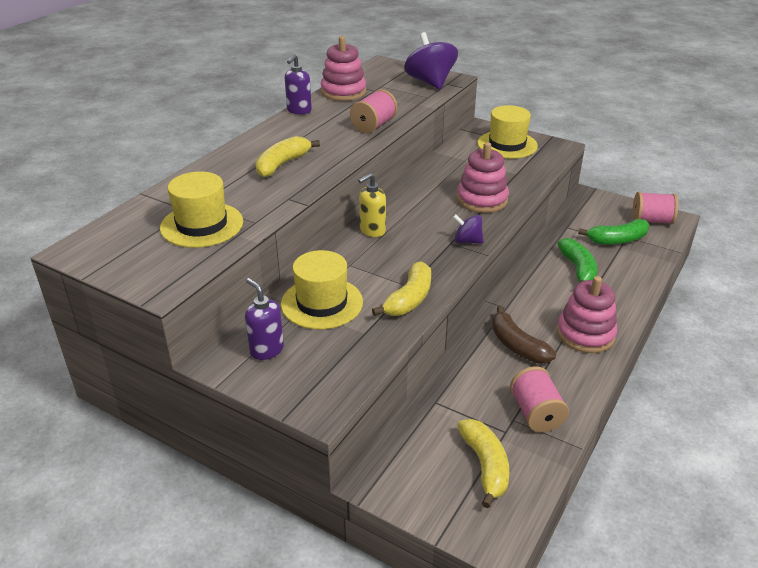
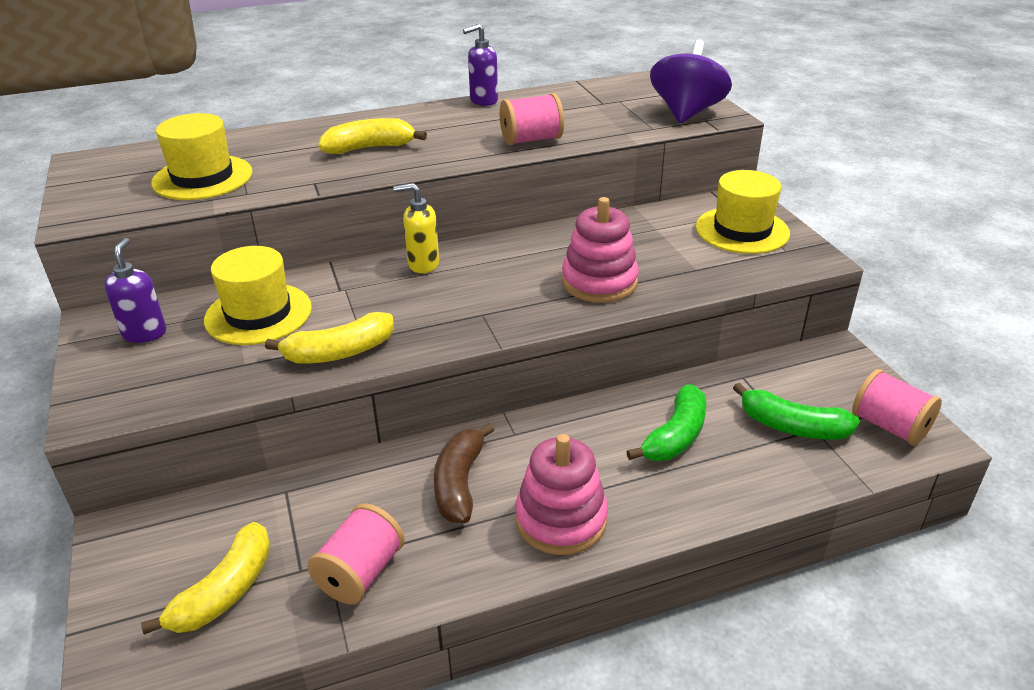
camera: 40 degrees right, 0 degrees up
(343, 92) = (565, 95): pink stacking toy -> none
(467, 241) = (503, 321): purple spinning top -> none

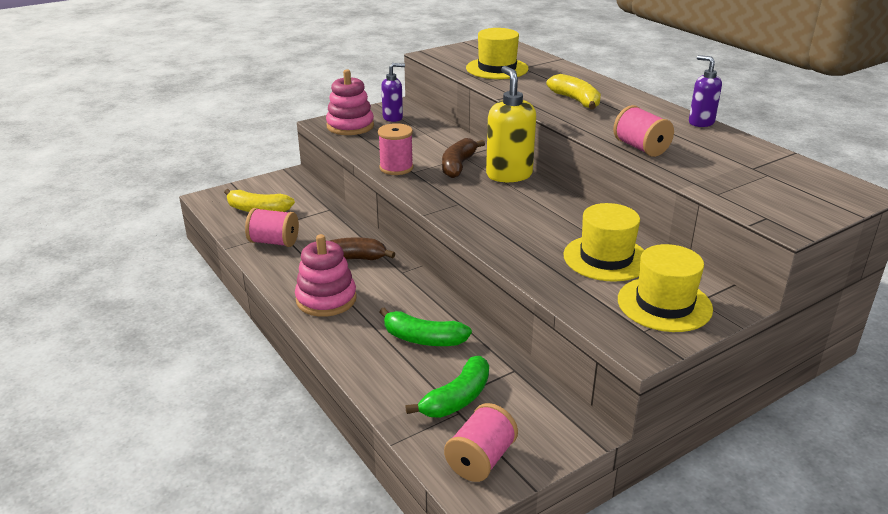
camera: 75 degrees right, 5 degrees down
(258, 314) = (424, 139): yellow hat -> yellow hat (606, 258)
(339, 352) = (396, 168): yellow banana -> pink spool
(369, 298) = (458, 165): none -> brown banana
(423, 264) = (509, 175): yellow soap dispenser -> yellow soap dispenser, size x1.65
(599, 282) = (526, 241): pink stacking toy -> pink stacking toy (350, 126)
(686, 113) = (773, 207): purple spinning top -> none
(792, 427) = (457, 399): green banana -> green banana turned 150 degrees counterclockwise

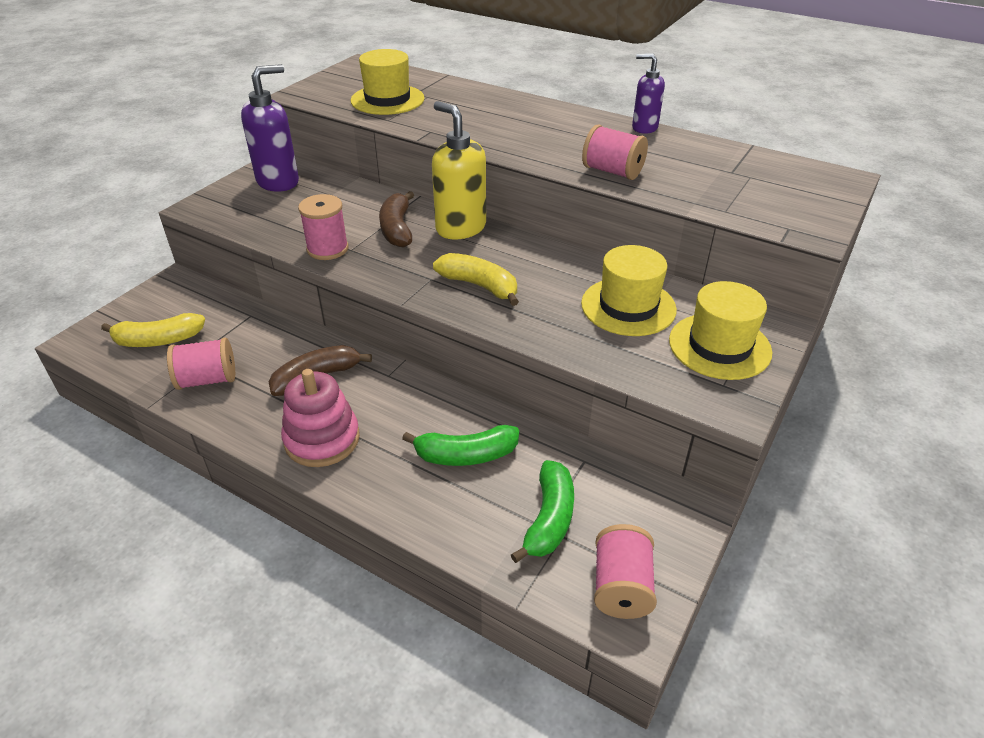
camera: 25 degrees left, 10 degrees up
(350, 126) = (233, 204): pink stacking toy -> none
(393, 118) = (278, 182): purple soap dispenser -> purple soap dispenser, size x1.65
(576, 100) = (503, 125): yellow banana -> yellow banana (480, 286)

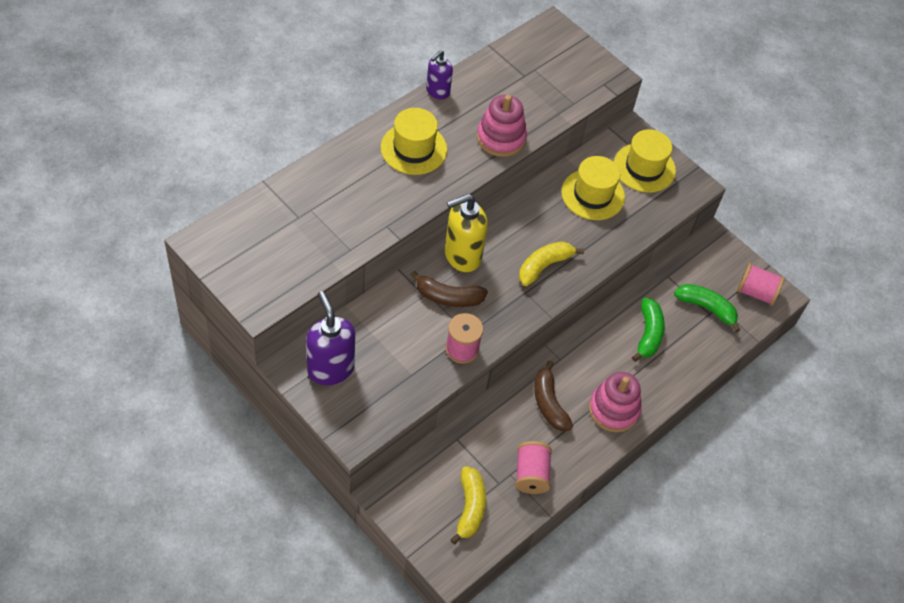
camera: 80 degrees left, 15 degrees up
(387, 100) = (306, 240): yellow hat -> yellow hat (413, 149)
(612, 171) = (501, 138): pink spool -> pink stacking toy

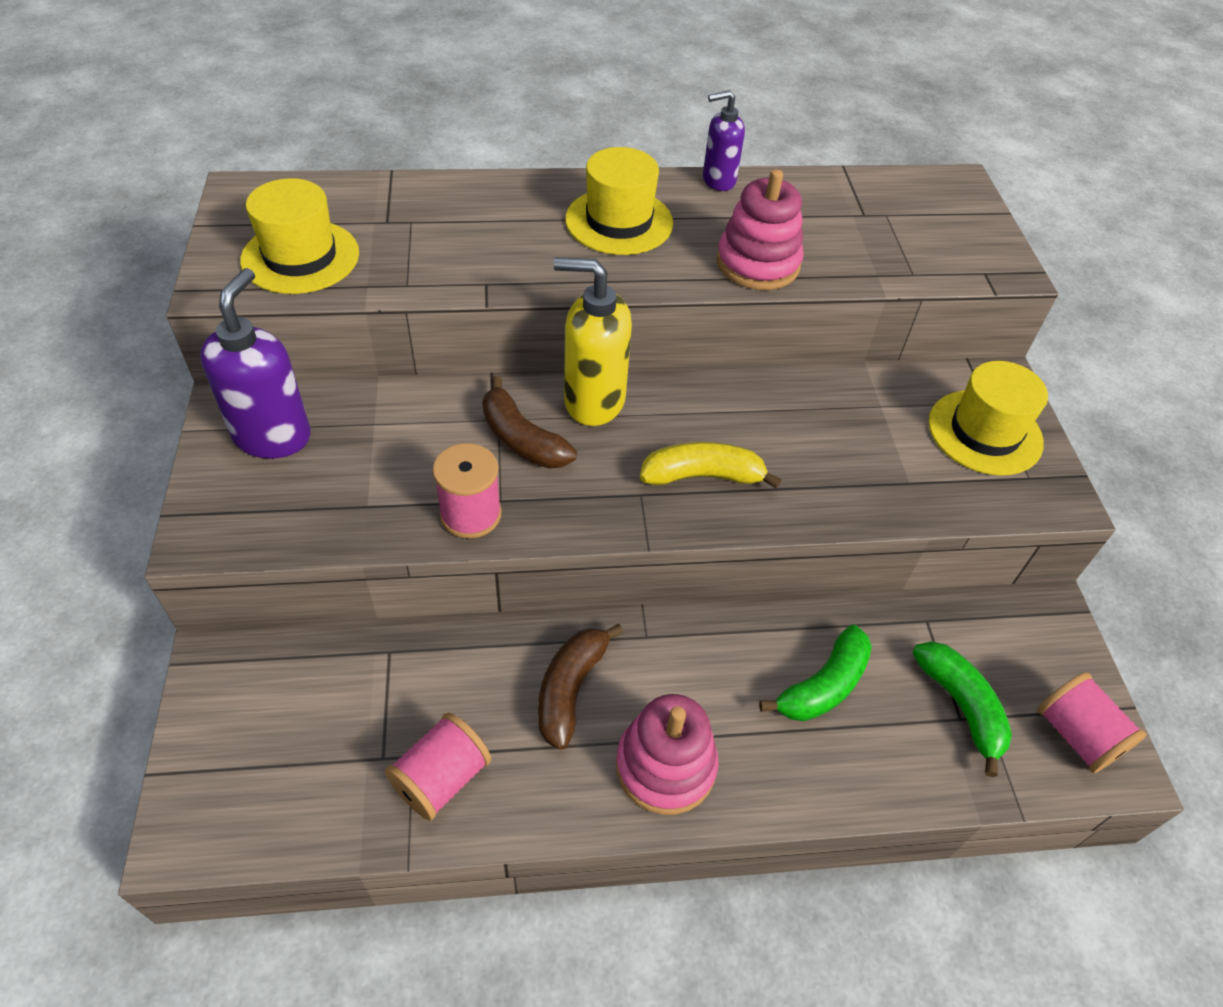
camera: 40 degrees right, 5 degrees down
(470, 508) = (304, 764): yellow banana -> none
(593, 194) = (867, 425): yellow hat -> yellow hat (300, 257)

